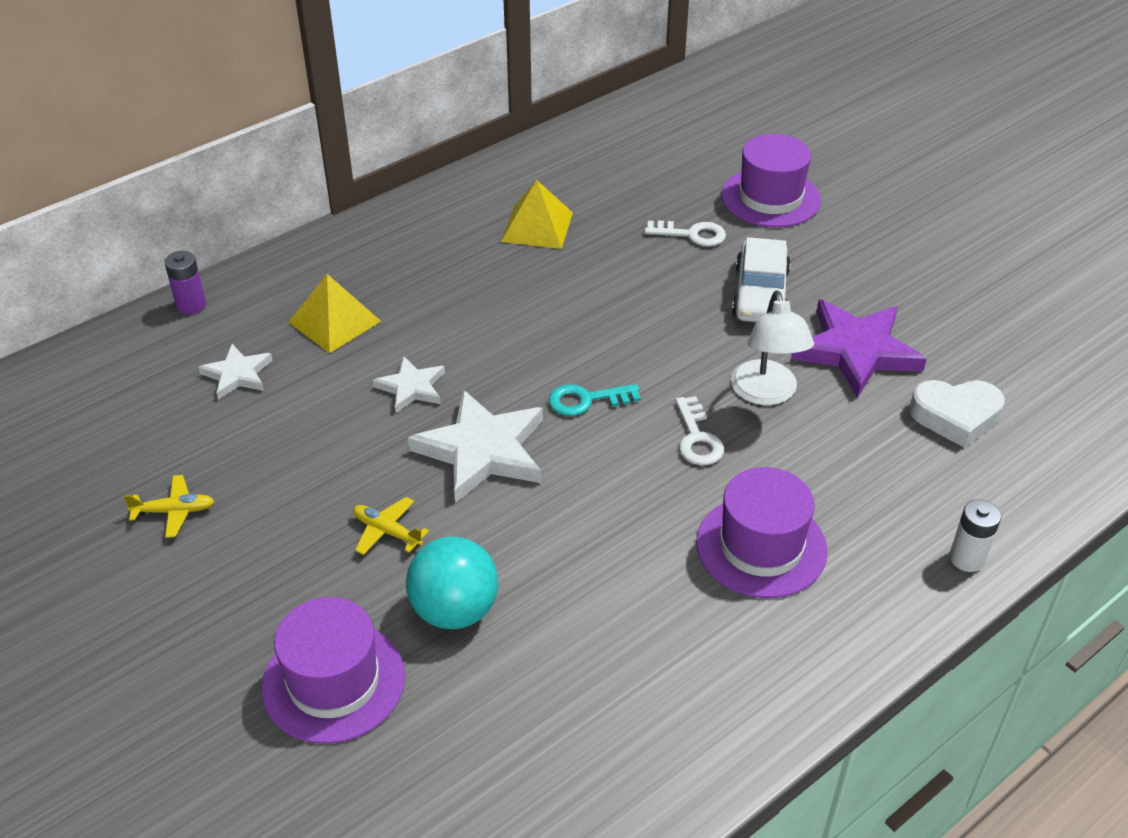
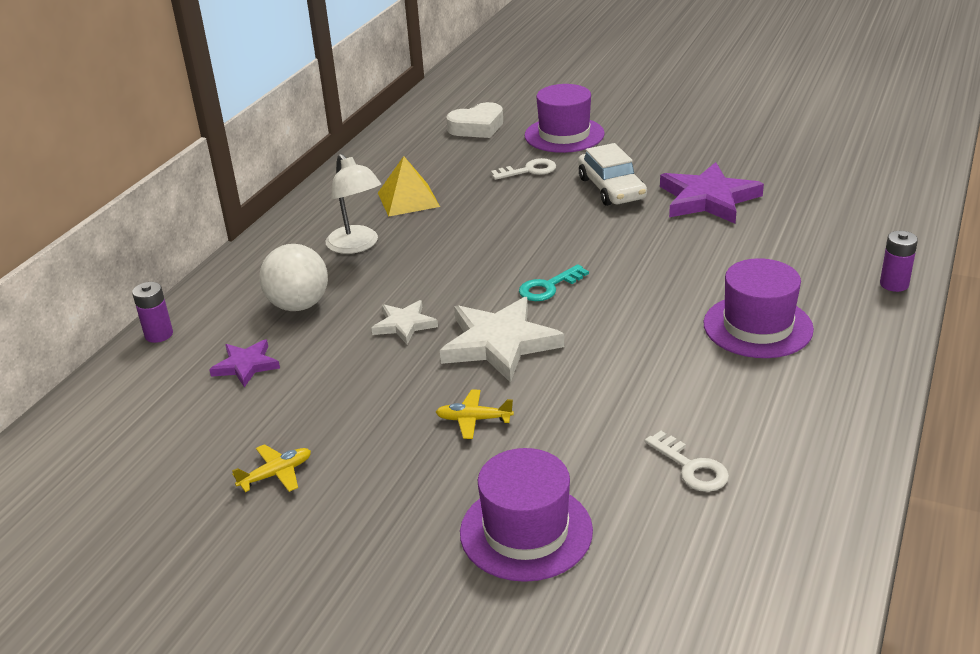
camera: 25 degrees left, 10 degrees down
(237, 374) = (246, 365): white star -> purple star
(334, 321) = (298, 305): yellow pyramid -> white ball
(454, 610) = (577, 448): turquoise ball -> none
(697, 438) = (650, 281): white key -> white key (691, 467)
(766, 393) = (672, 241): white lamp -> white lamp (357, 245)
(955, 416) = (807, 213): white heart -> white heart (477, 127)
(967, 558) = (894, 284): white battery -> purple battery

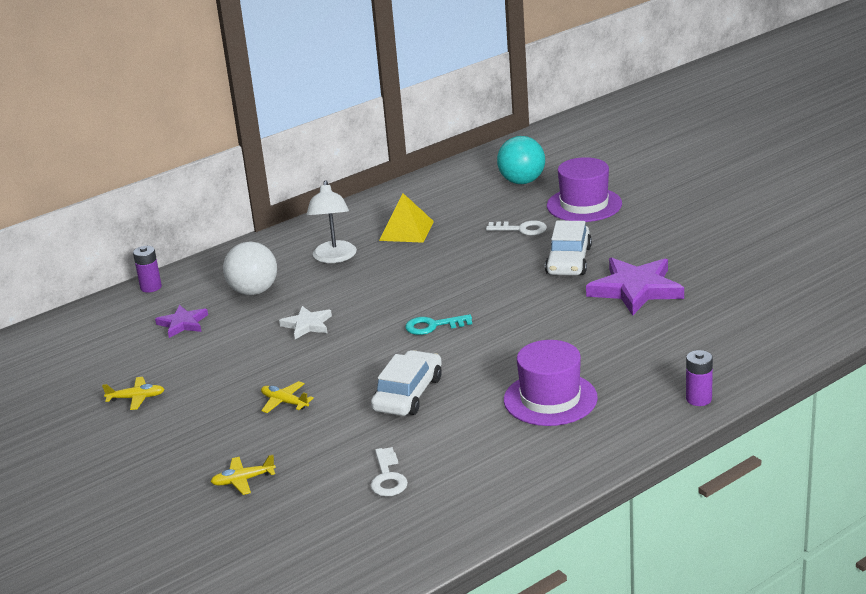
camera: 30 degrees right, 5 degrees down
(477, 127) = (522, 181): white heart -> turquoise ball
(499, 343) = (355, 357): white star -> none
(526, 531) = (243, 480): purple hat -> yellow plane
(605, 366) = (408, 394): none -> white car

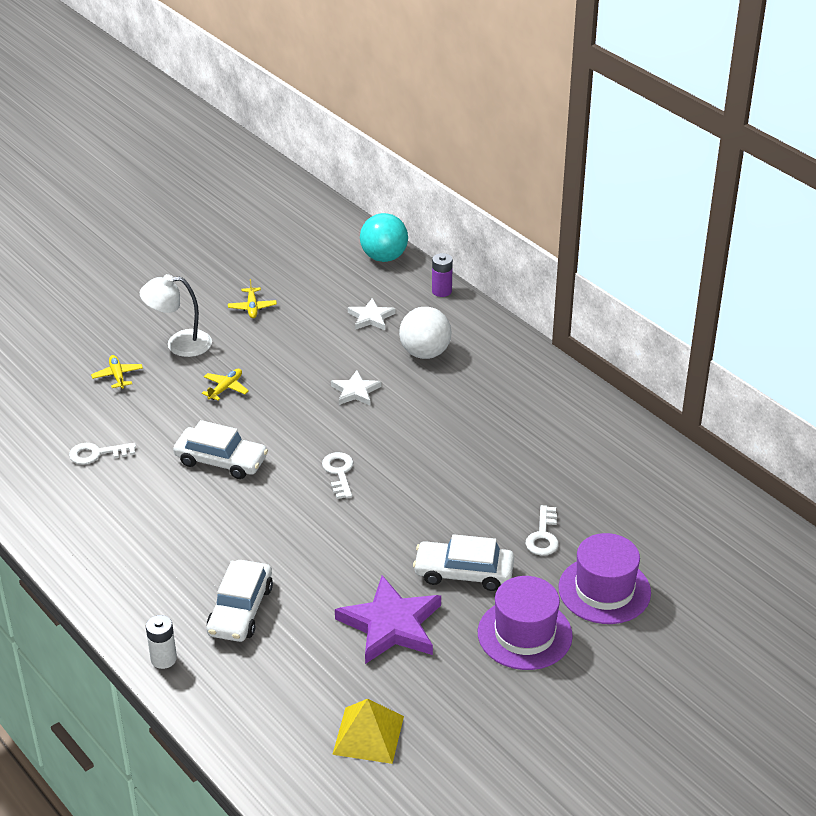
camera: 85 degrees right, 10 degrees up
(183, 323) = (371, 317): purple star -> white star
(334, 258) = (488, 399): white lamp -> white lamp (179, 344)
(406, 230) = (546, 447): yellow pyramid -> yellow pyramid (368, 735)
(433, 326) = (339, 473): turquoise key -> white key
(522, 181) = (670, 537): turquoise ball -> turquoise ball (384, 257)
(550, 399) = (190, 553): purple hat -> purple hat (524, 634)
(627, 363) = (240, 610): none -> white car
(698, 399) = (163, 659): purple battery -> white battery

